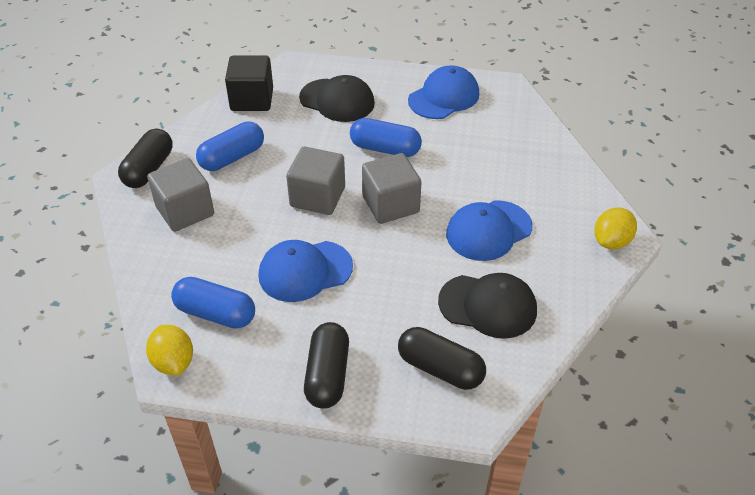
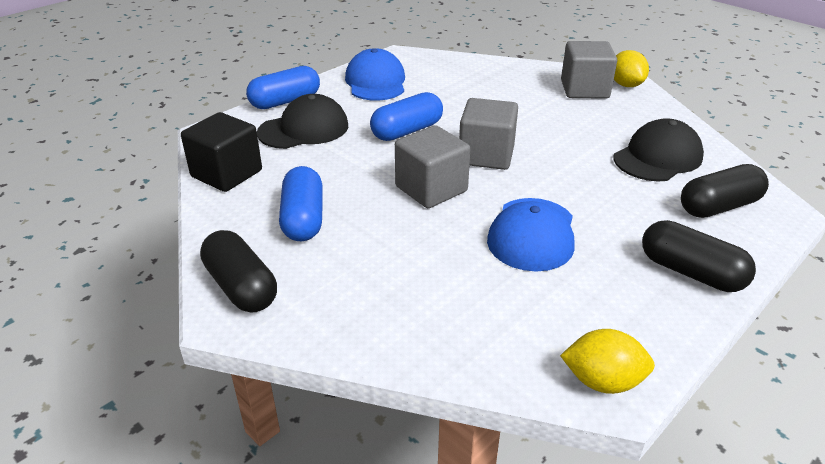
camera: 55 degrees left, 10 degrees down
(185, 211) = (352, 283): grey cube -> grey cube (584, 89)
(215, 313) = (546, 318): blue capsule -> blue capsule (285, 101)
(488, 230) = (567, 124): blue cap -> none

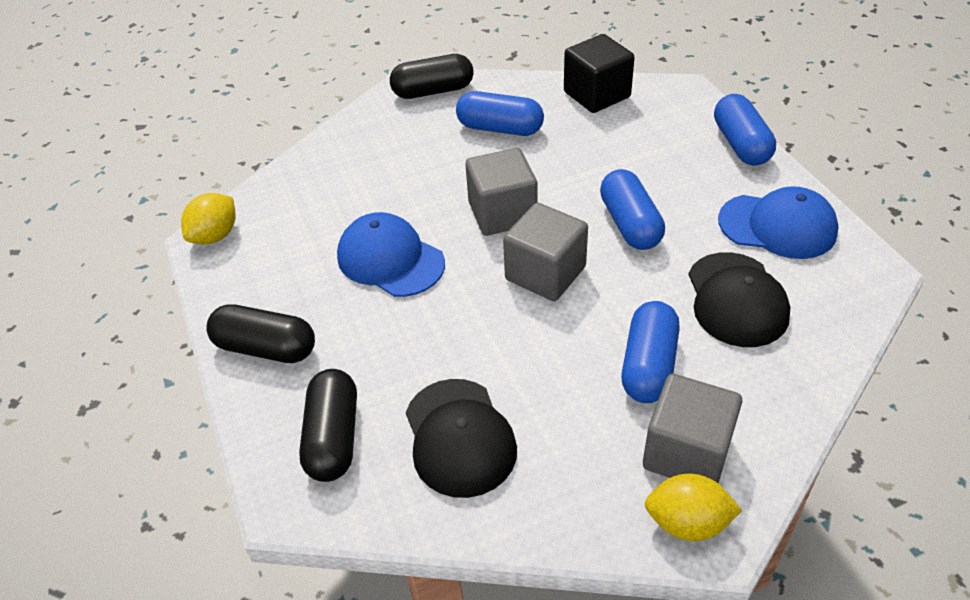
camera: 115 degrees right, 10 degrees up
(304, 129) = (666, 149): black cap -> black cap (736, 299)
(535, 107) = (648, 365): none -> blue capsule
(691, 272) = (266, 348): black capsule -> black capsule turned 45 degrees clockwise

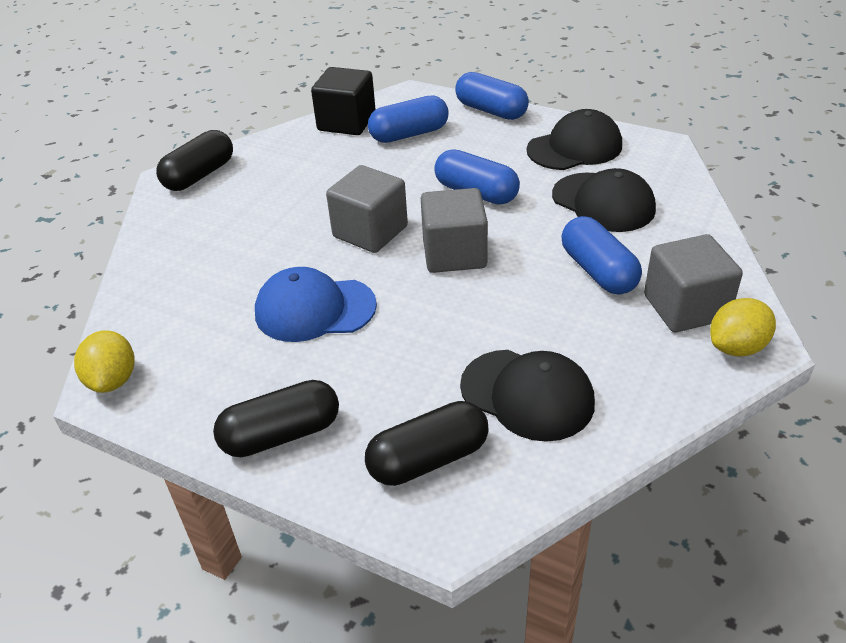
camera: 40 degrees left, 5 degrees down
(333, 437) = (428, 459): black capsule -> black capsule turned 75 degrees counterclockwise
(500, 128) = (294, 176): blue capsule -> blue capsule (409, 134)
(777, 226) = (575, 148): blue cap -> black cap

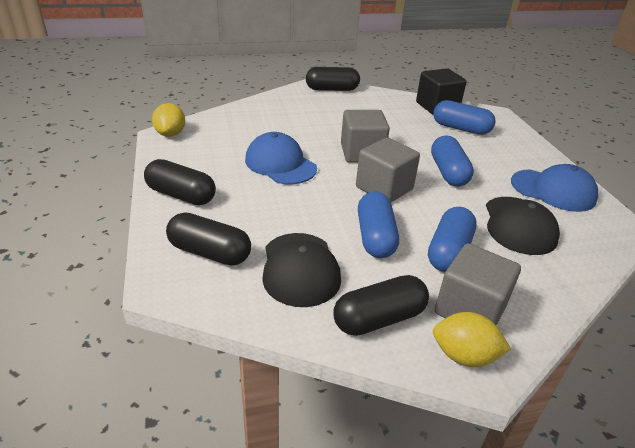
camera: 45 degrees right, 5 degrees down
(113, 380) = (170, 134): yellow lemon -> yellow lemon turned 45 degrees counterclockwise
(491, 111) = (531, 145): blue capsule -> blue capsule (375, 237)
(575, 148) = (553, 190): black cap -> blue cap
(649, 375) = (379, 319): none -> black capsule

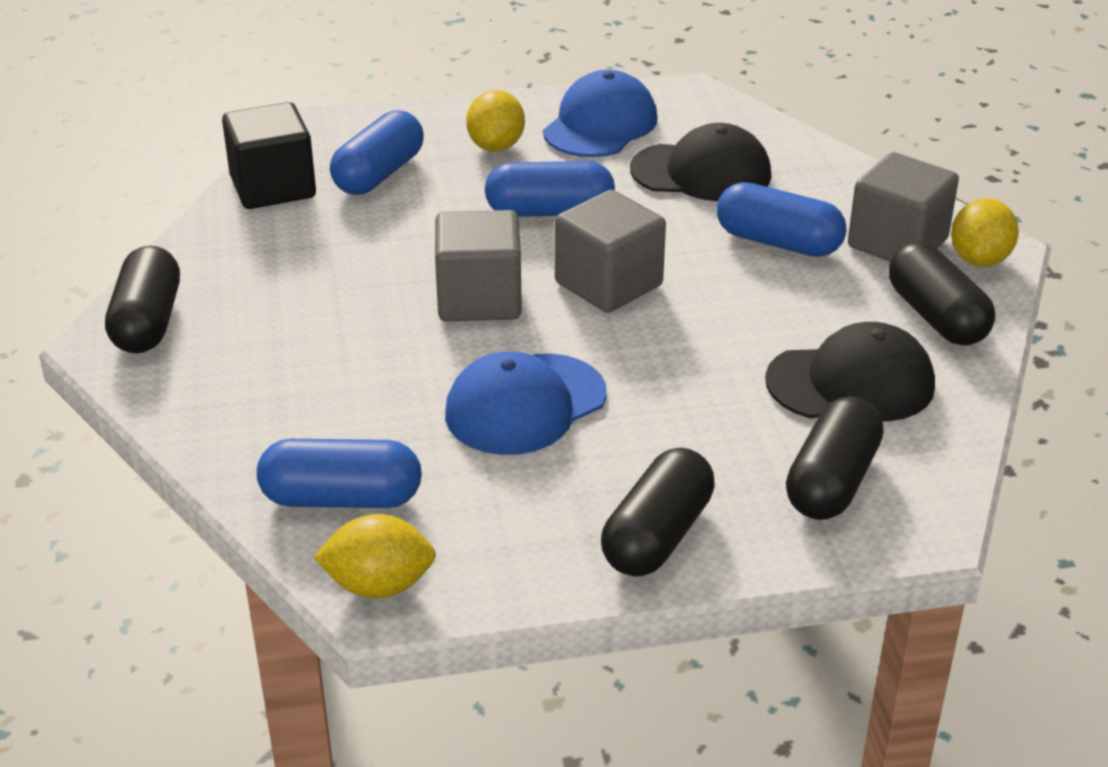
camera: 85 degrees left, 0 degrees up
(375, 237) = (755, 305): blue capsule -> blue capsule (342, 499)
(506, 158) = (496, 146): none -> yellow lemon

